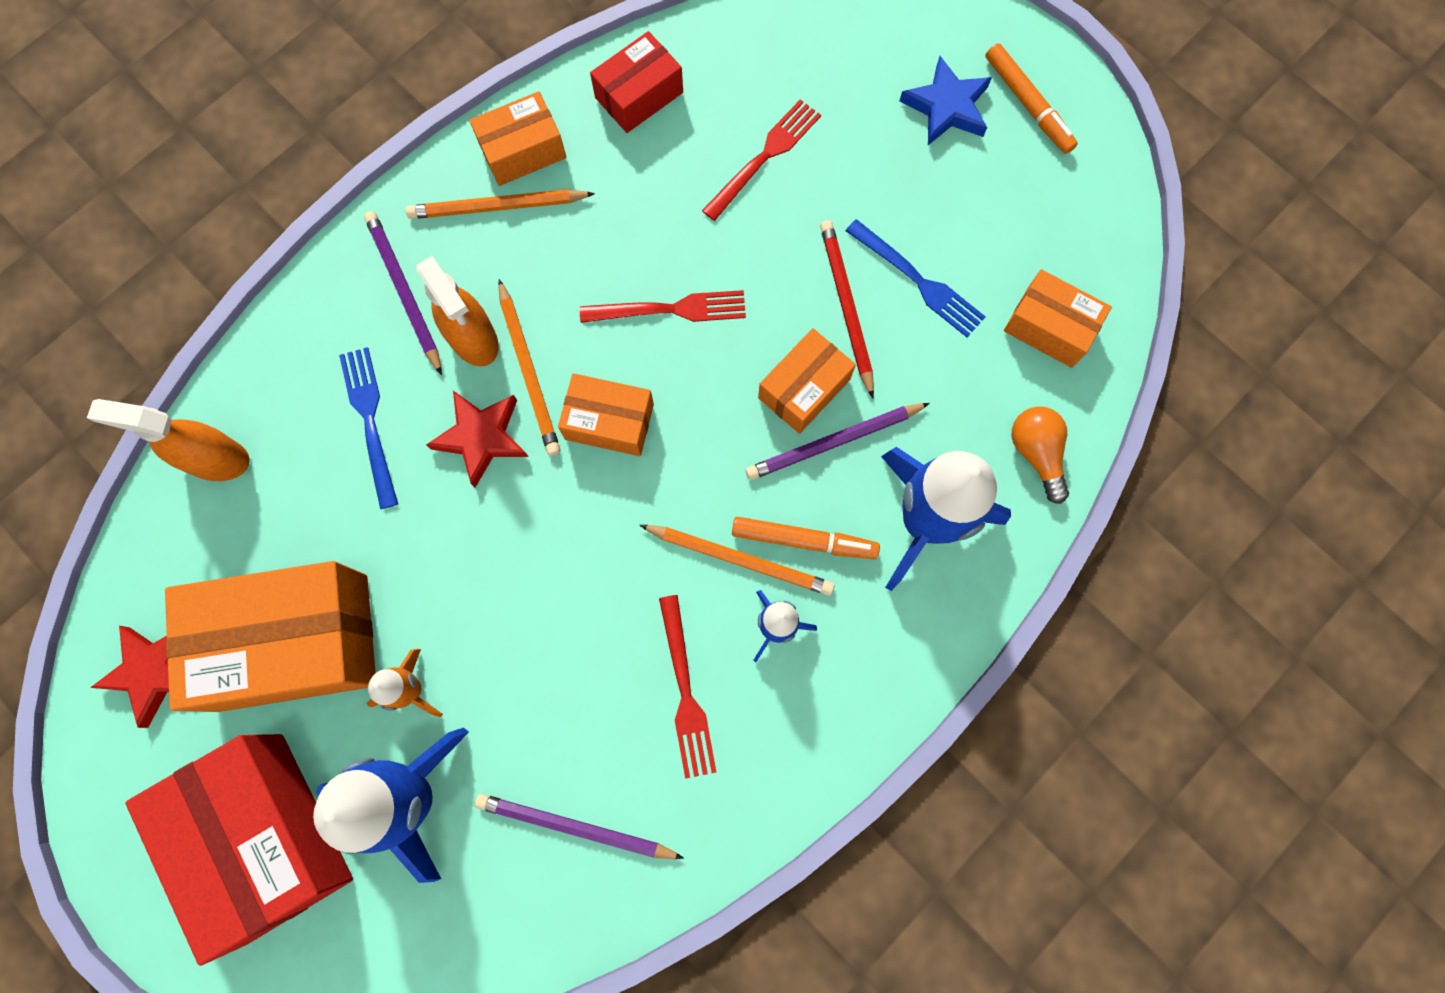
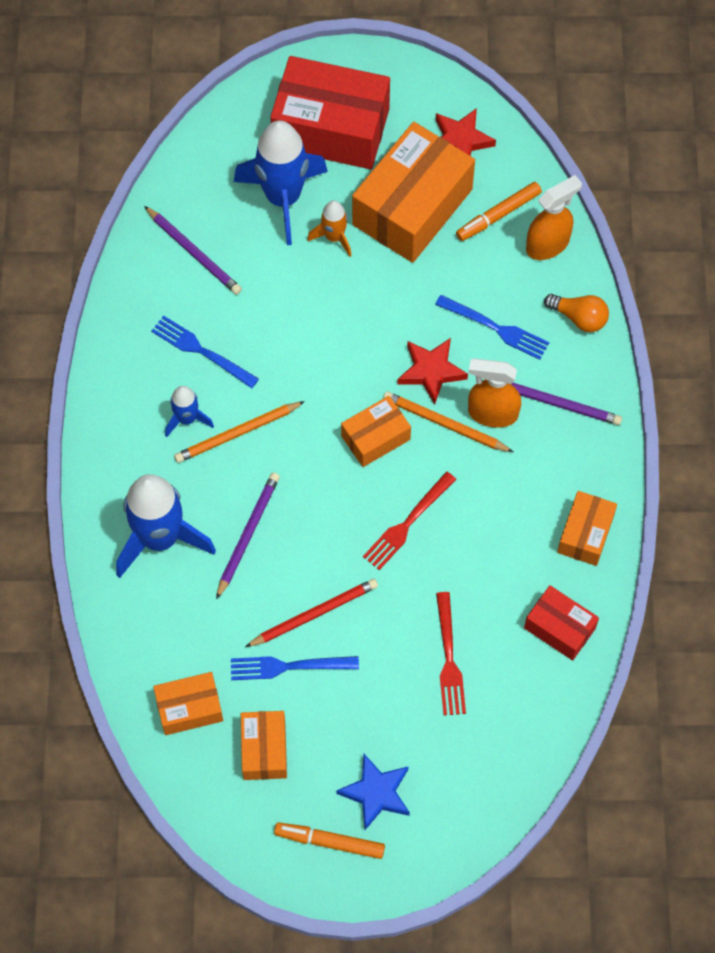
camera: 135 degrees right, 10 degrees down
(497, 207) = (561, 491): orange pencil -> none
(575, 827) = (194, 252): purple pencil -> purple pencil turned 75 degrees clockwise
(639, 95) = (559, 628): red box -> red box turned 60 degrees counterclockwise
(686, 694) = (200, 351): red fork -> blue fork
(804, 388) = (292, 548): orange box -> orange box (264, 750)
(804, 540) = (214, 471): orange marker -> orange marker (498, 215)
(846, 307) = (314, 614): red pencil -> red pencil turned 60 degrees counterclockwise
(1036, 453) = (133, 628): orange light bulb -> orange light bulb (579, 318)

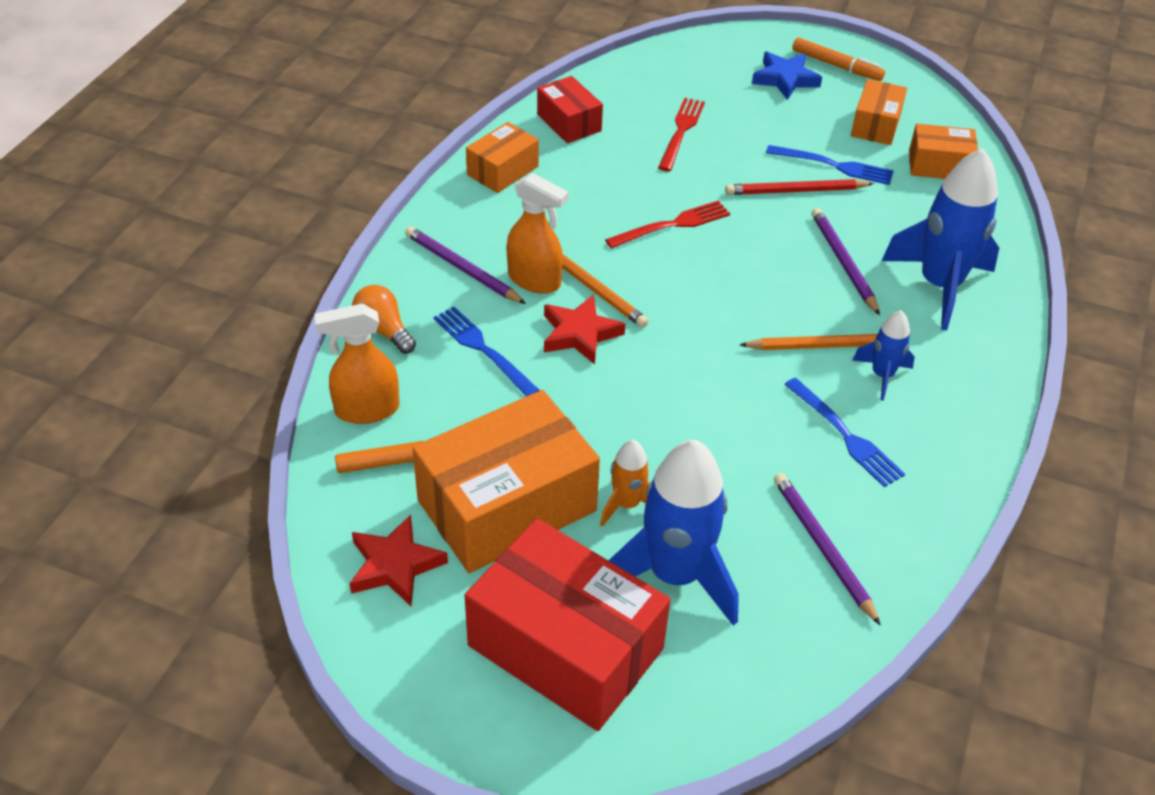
camera: 160 degrees left, 20 degrees down
(247, 534) = (843, 263): purple pencil -> purple pencil turned 120 degrees clockwise
(375, 437) = (672, 297): orange box -> none

